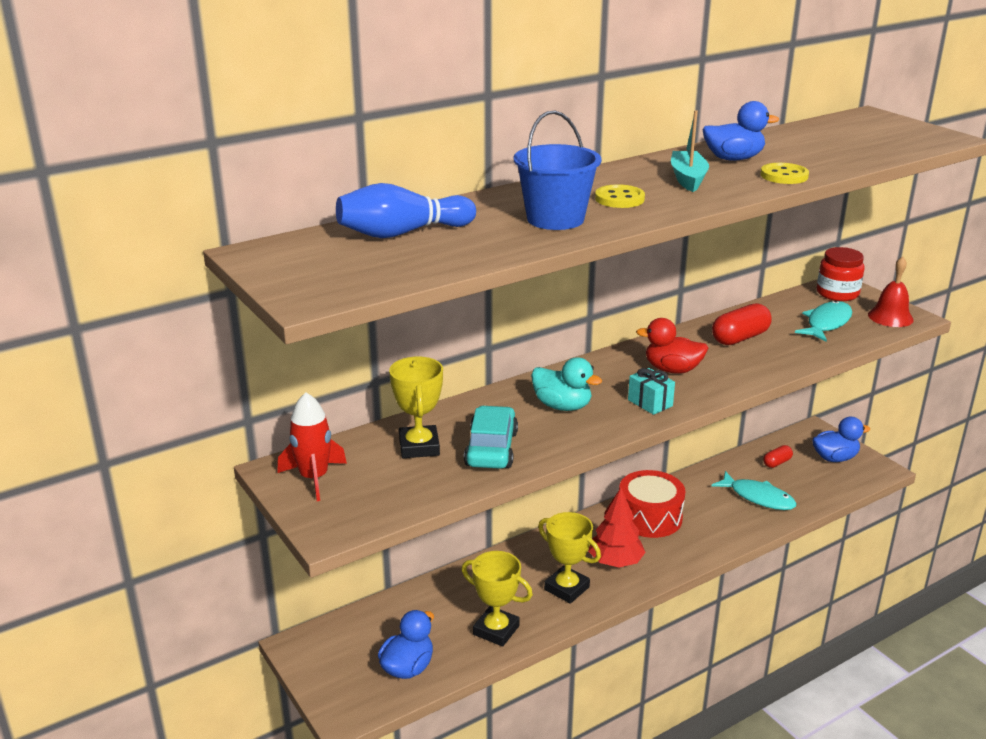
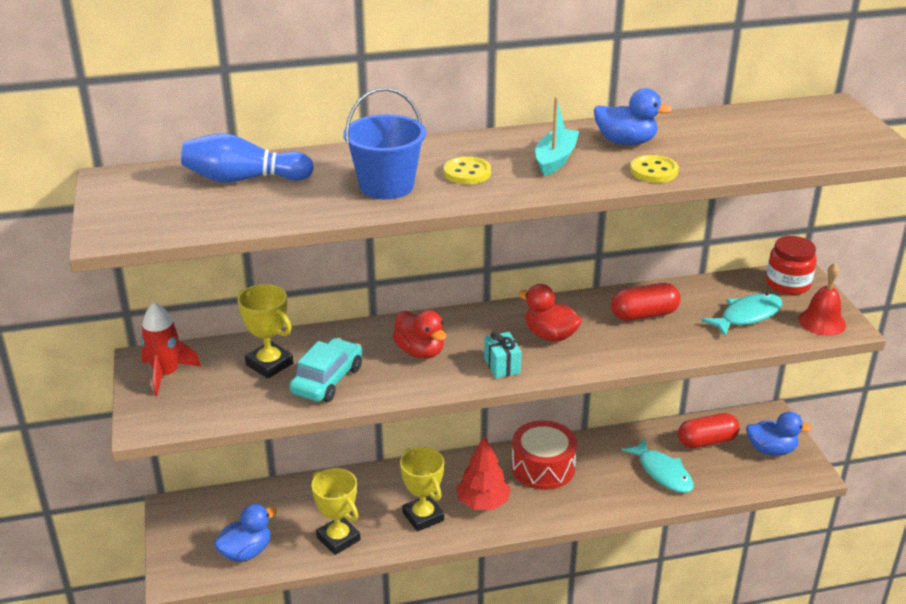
camera: 20 degrees right, 5 degrees up
(419, 447) = (269, 364): yellow trophy -> yellow trophy turned 60 degrees counterclockwise
(562, 406) = (420, 351): turquoise duck -> red duck
(777, 463) = (707, 441): red capsule -> red capsule, size x1.74

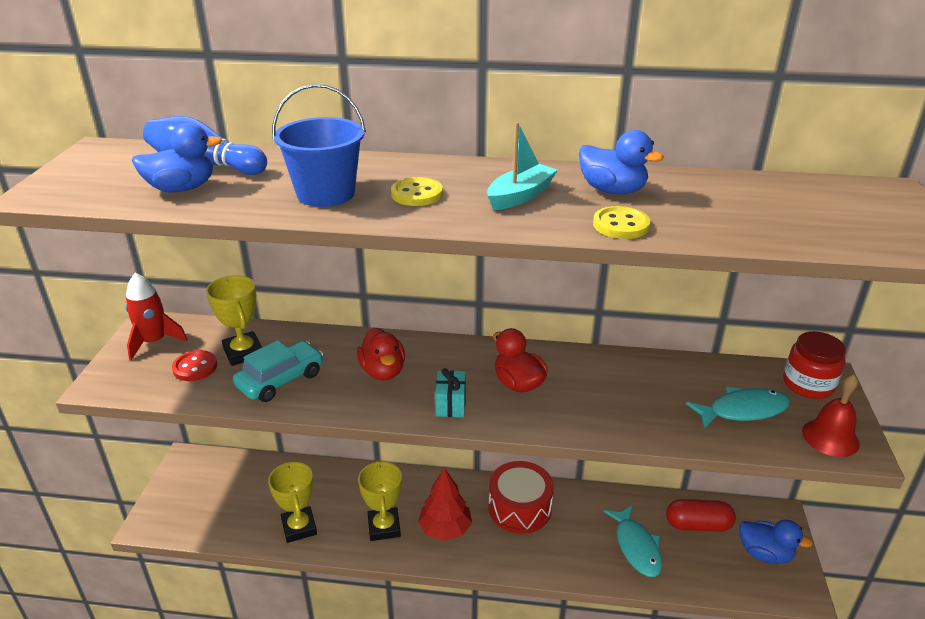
camera: 20 degrees right, 0 degrees up
(231, 388) = (195, 367): none -> red button
(246, 552) = (217, 517): blue duck -> blue duck (181, 189)
(644, 314) = (628, 383): red capsule -> none

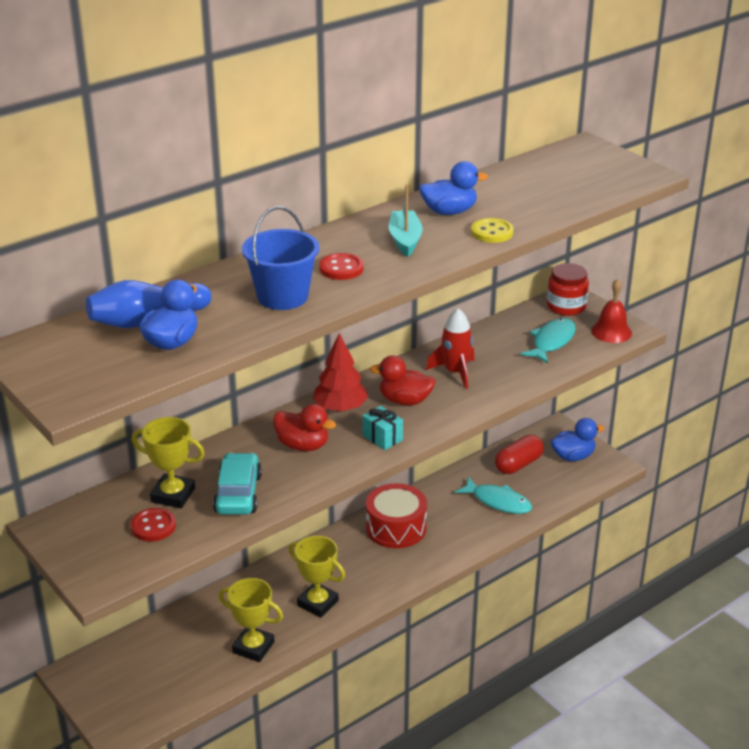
camera: 45 degrees left, 0 degrees up
(154, 342) = (79, 532): red rocket -> red rocket (455, 372)
(417, 194) = (341, 268): yellow button -> red button
(445, 529) = (363, 574): red tree -> red tree (340, 408)

